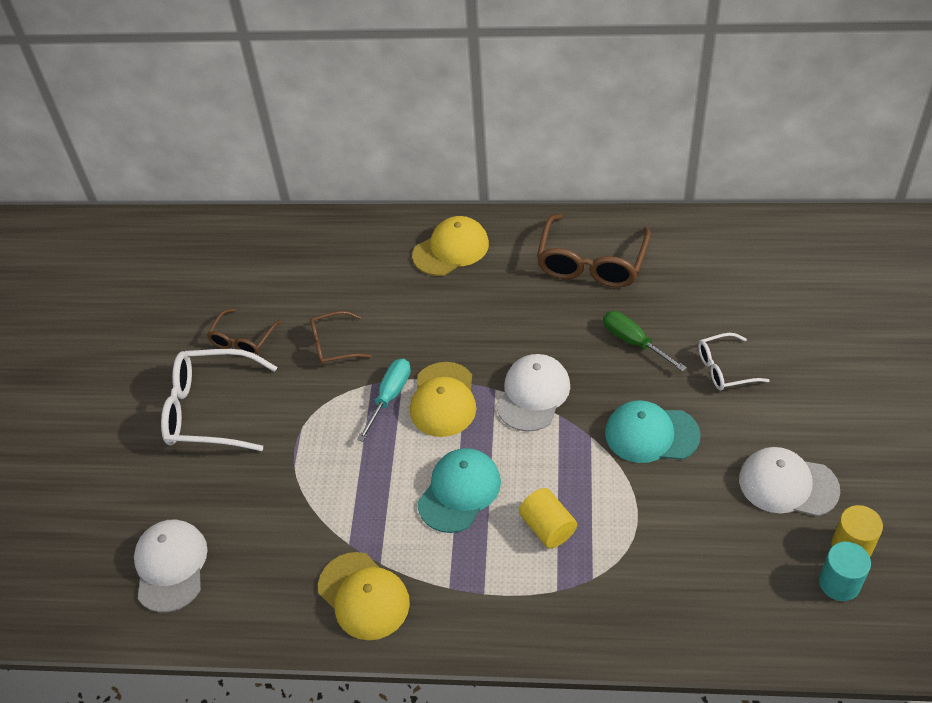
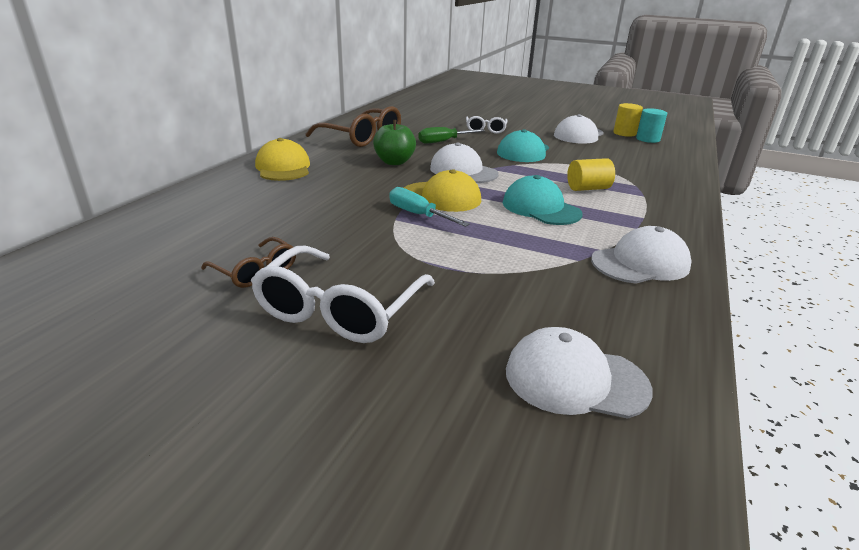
camera: 75 degrees left, 20 degrees down
(333, 345) = (328, 227): brown glasses -> none
(363, 596) = (640, 263): yellow cap -> white cap
(524, 325) = (394, 162): none -> green apple

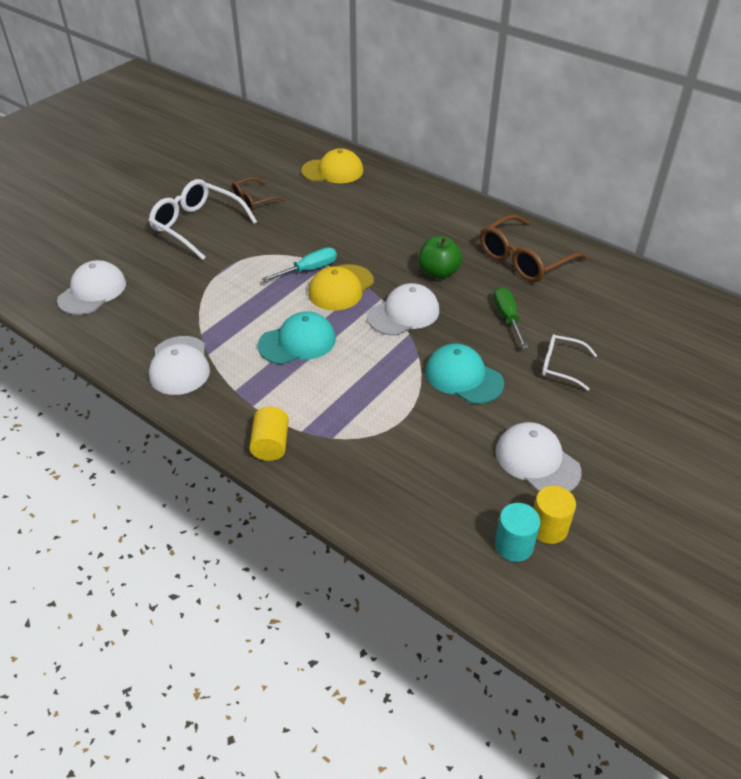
camera: 105 degrees right, 15 degrees up
(283, 167) = (433, 210): yellow cap -> yellow cap (332, 171)
(588, 188) = (333, 392): yellow cylinder -> yellow cylinder (270, 444)

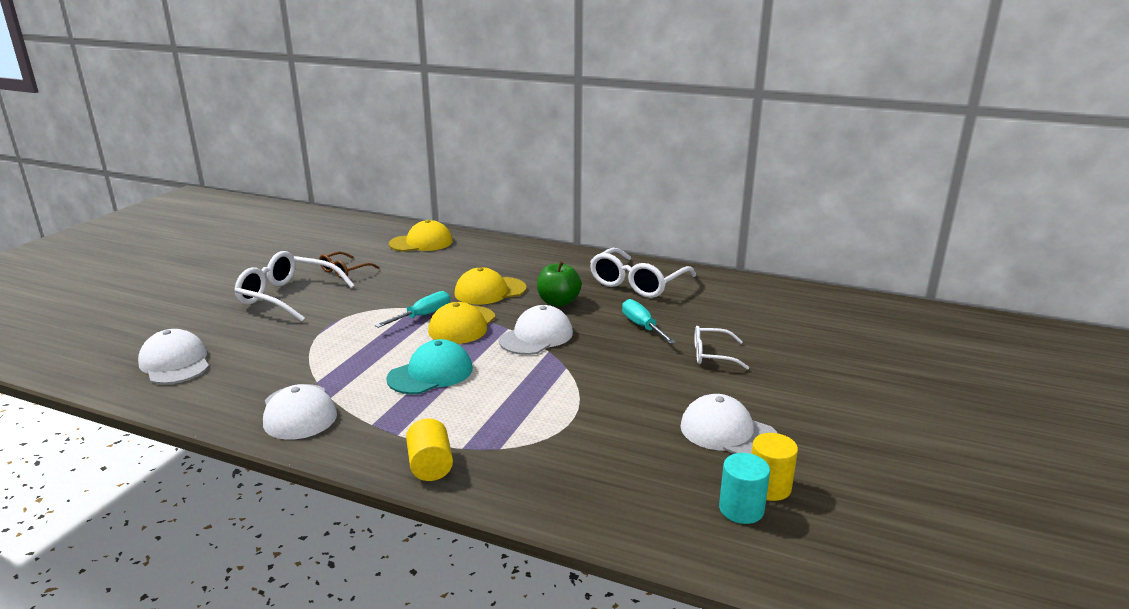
camera: 15 degrees left, 20 degrees down
(92, 291) = (175, 363): white cap -> white cap turned 45 degrees counterclockwise
(378, 247) = (490, 291): none -> yellow cap
(463, 377) = (620, 377): turquoise cap -> none
(507, 317) = (642, 326): green screwdriver -> turquoise screwdriver
(524, 259) = (637, 283): brown glasses -> white glasses

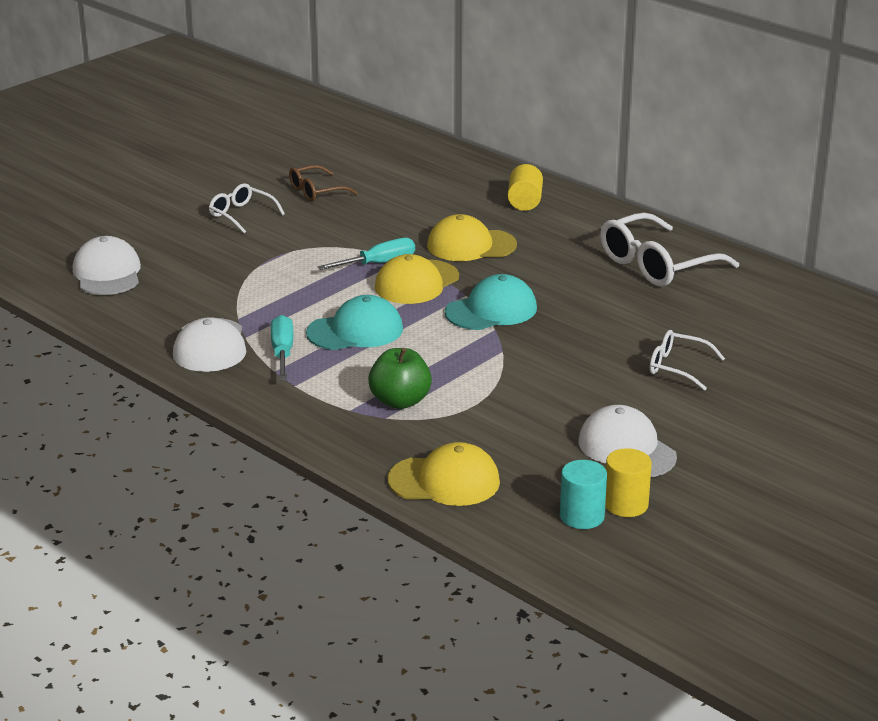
camera: 20 degrees right, 5 degrees up
(288, 297) = (241, 215): white glasses -> white glasses, size x0.56
(421, 243) = (423, 165): yellow cap -> yellow cap (444, 481)
(430, 466) = (312, 420): yellow cylinder -> yellow cylinder (524, 202)
(536, 336) = (491, 310): white cap -> turquoise cap
(558, 302) = (543, 273): green apple -> green apple (400, 401)
(642, 326) = (621, 319): turquoise screwdriver -> turquoise screwdriver (282, 352)

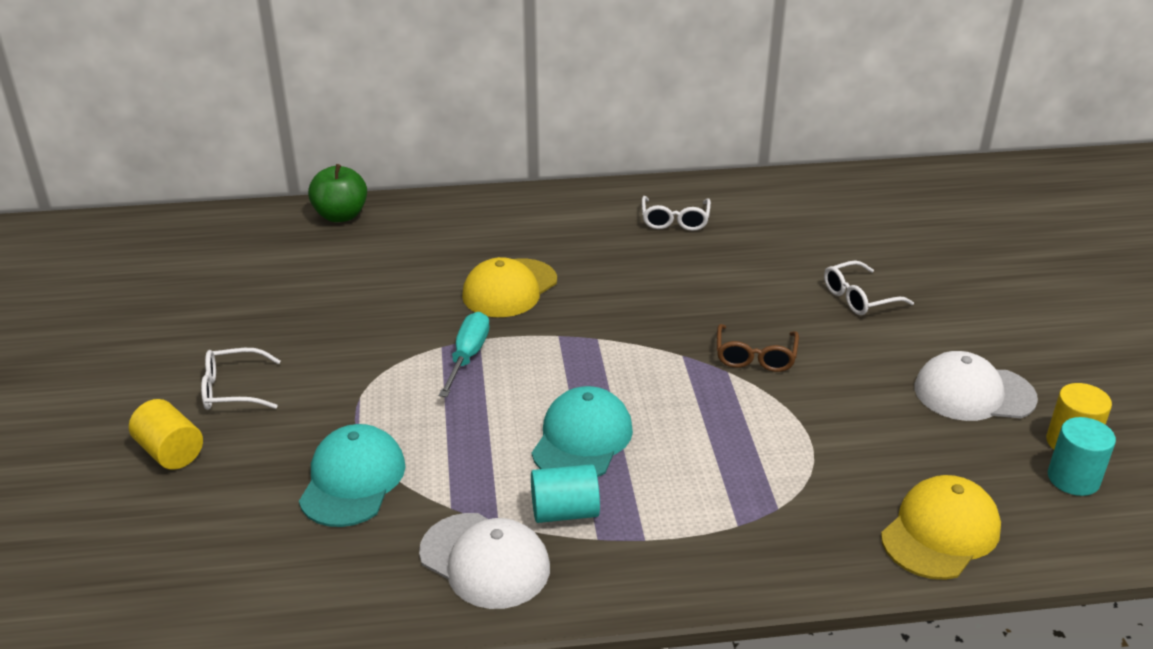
camera: 50 degrees left, 5 degrees up
(107, 273) = (204, 559): white cap -> none
(282, 352) = (565, 512): turquoise screwdriver -> turquoise cylinder
(316, 191) = (264, 319): brown glasses -> brown glasses (755, 357)
(400, 401) = (756, 482): green apple -> green apple (341, 216)
(416, 282) = (536, 353): yellow cap -> none
(491, 310) = (645, 339): turquoise cap -> turquoise cap (352, 480)
(524, 202) = (473, 223): yellow cylinder -> yellow cylinder (170, 452)
(656, 265) = (675, 220): white glasses -> white glasses, size x0.56

